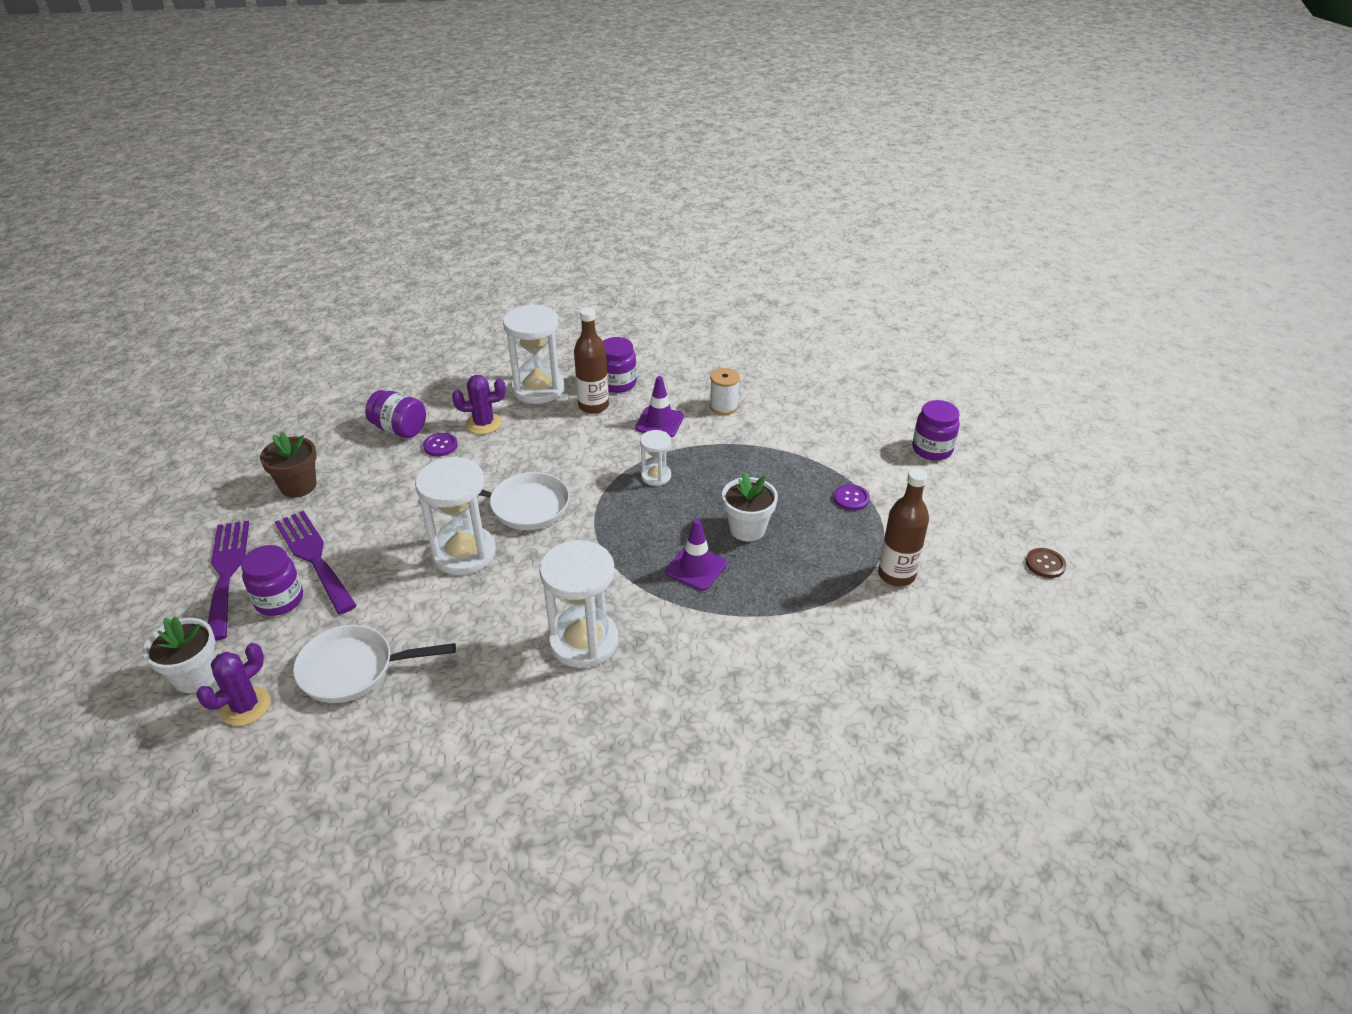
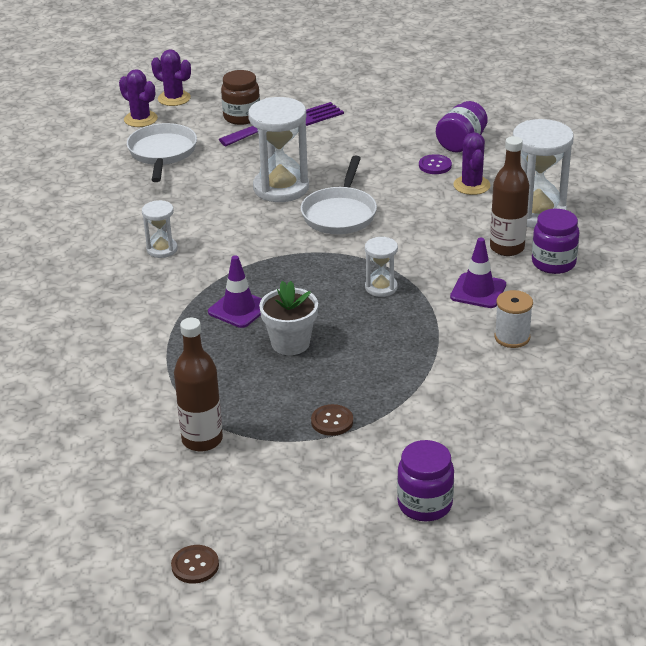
camera: 95 degrees right, 5 degrees down
(195, 676) = (174, 98): white flower pot -> purple cactus
(227, 573) = (276, 93): purple fork -> none
(279, 600) = (242, 117): purple jar -> brown jar
(298, 486) = (378, 107): brown flower pot -> none
(584, 641) = (162, 249): white hourglass -> white hourglass, size x0.52
(851, 498) = (332, 421): purple button -> brown button

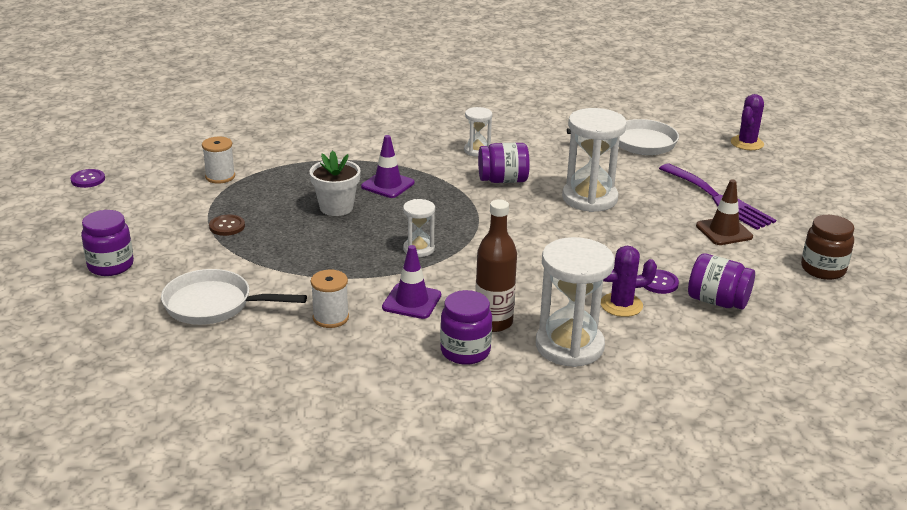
camera: 85 degrees right, 5 degrees down
(140, 119) = (698, 131): purple cactus -> none
(195, 565) = (88, 179): brown button -> purple button
(202, 440) = (220, 177): brown bottle -> white spool
(236, 235) = (503, 180): none -> purple jar
(242, 117) = (724, 176): brown jar -> brown jar (823, 269)
(340, 214) = (547, 228): white pan -> white pan (214, 305)
(347, 128) = (724, 231): none -> brown traffic cone

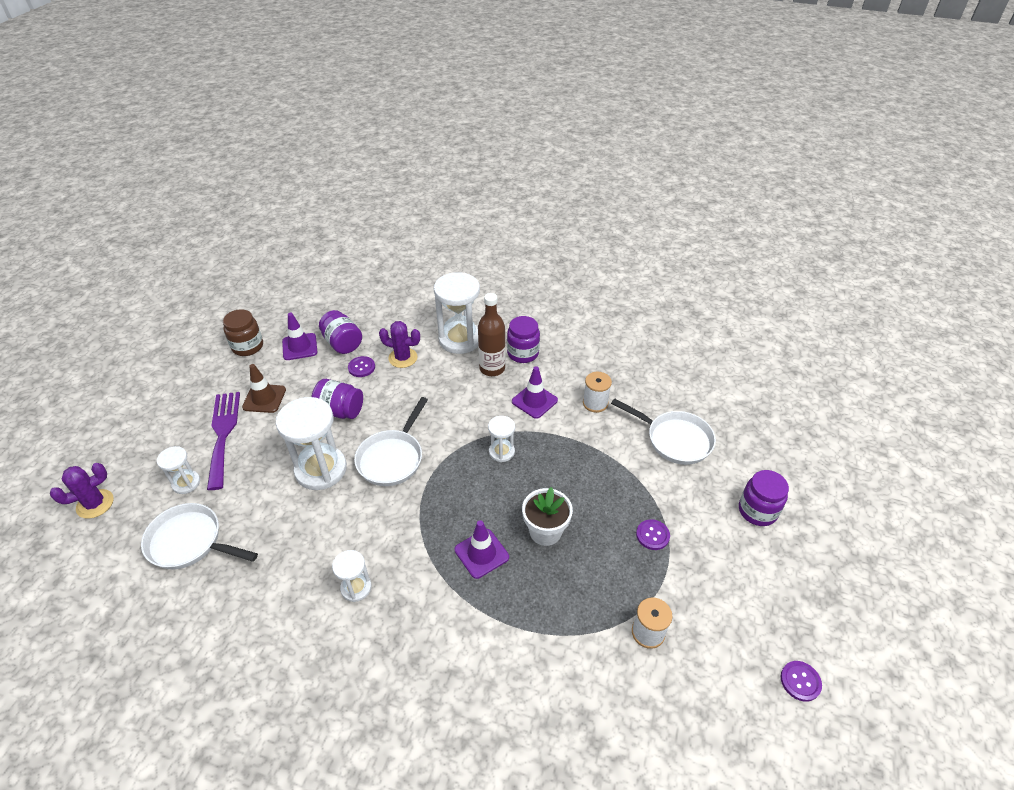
camera: 155 degrees left, 15 degrees up
(227, 226) = (652, 535): brown button -> purple button
(503, 180) = (371, 523): purple jar -> purple jar (340, 411)
(530, 220) = (392, 458): none -> white pan
(696, 167) = (186, 483): none -> white hourglass
(763, 284) = (300, 347): none -> purple traffic cone

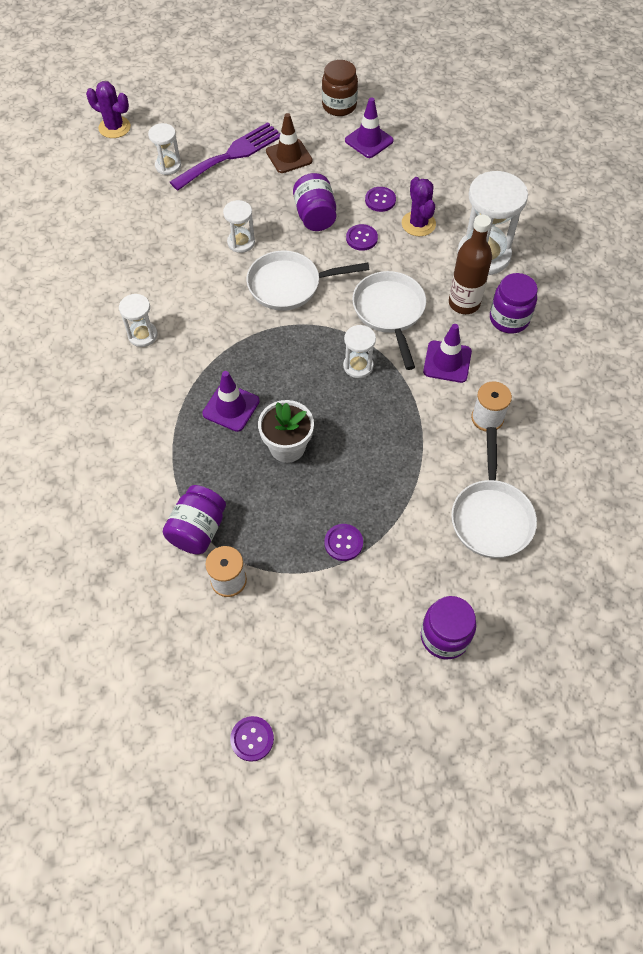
camera: 60 degrees right, 15 degrees up
(189, 542) = (118, 204): white pan -> white pan (390, 312)
(321, 469) = (241, 242): white hourglass -> white hourglass, size x0.52
(343, 343) = (399, 168): purple jar -> purple jar (198, 530)
(387, 394) = (361, 238): none -> purple button

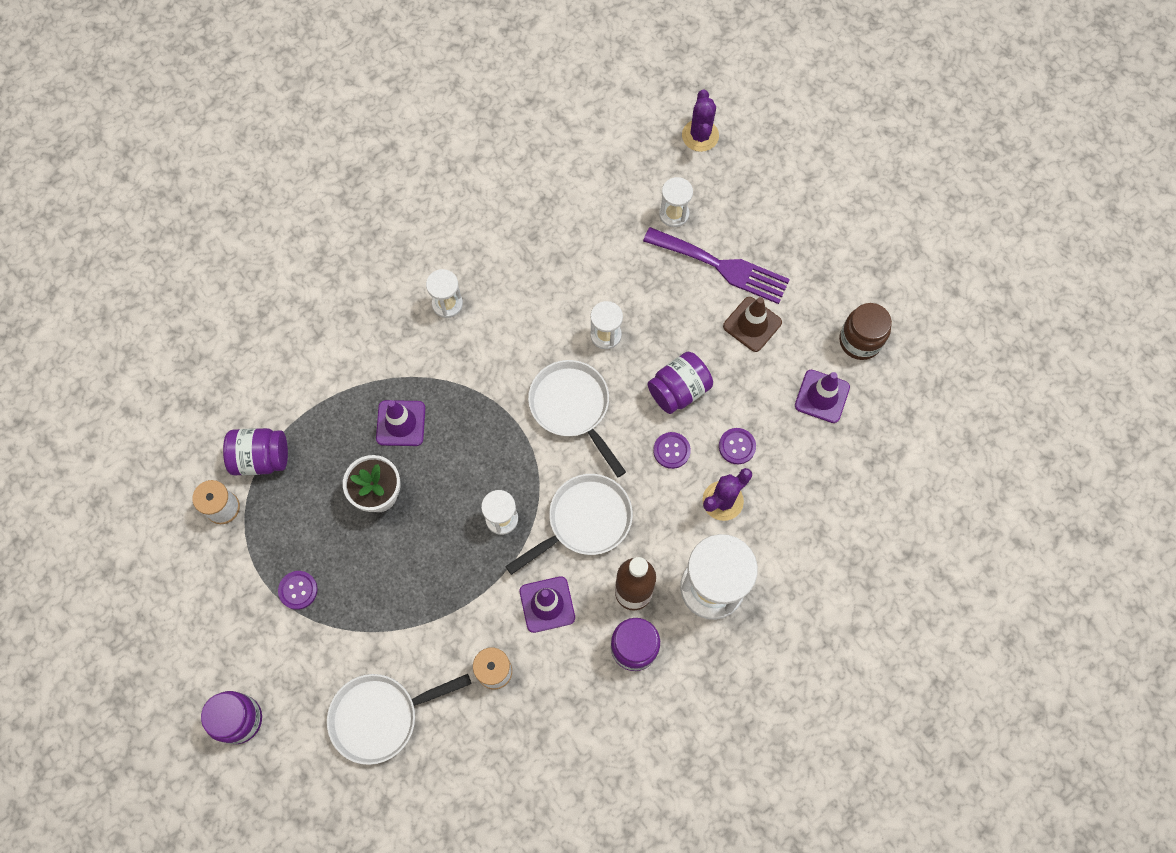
camera: 65 degrees right, 10 degrees up
(252, 739) = (90, 595): purple button -> none

